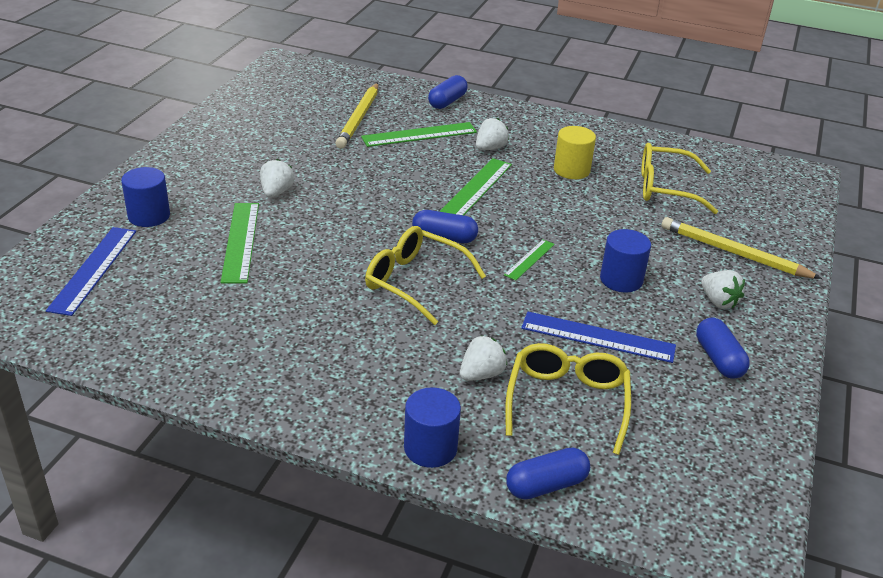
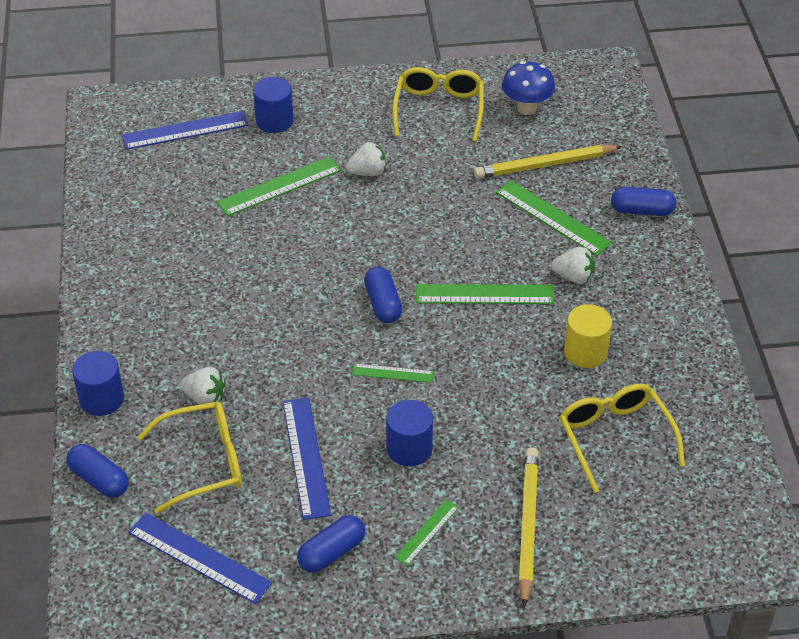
camera: 65 degrees right, 10 degrees up
(287, 103) = (526, 108): none -> blue mushroom
(414, 281) = (301, 310): yellow glasses -> yellow glasses (439, 109)
(688, 443) = (199, 557): none -> blue ruler
(718, 301) = (426, 532): white strawberry -> green ruler

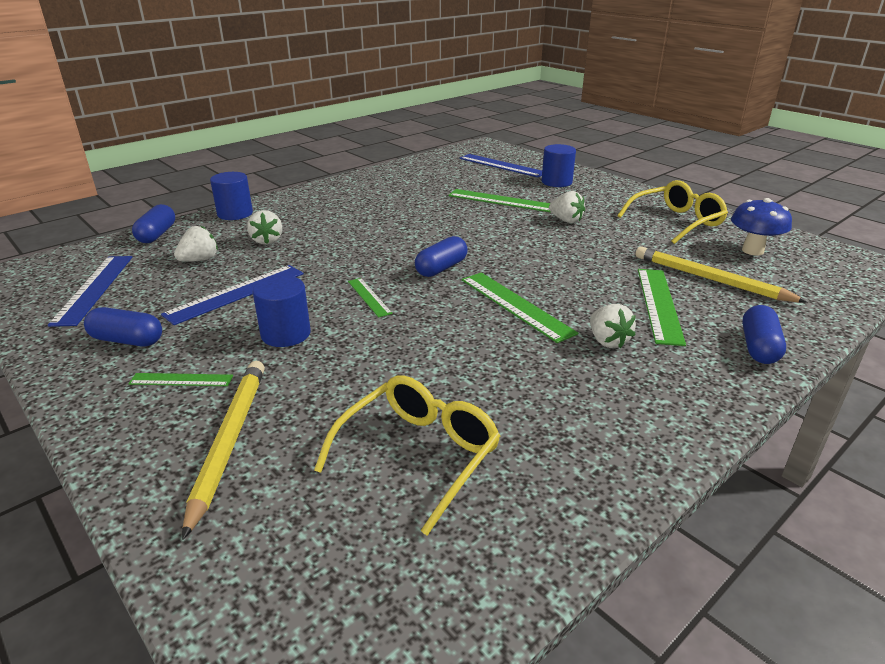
camera: 55 degrees right, 15 degrees down
(204, 462) = (199, 260): yellow glasses -> white strawberry
(528, 525) = (230, 440): yellow pencil -> yellow pencil turned 60 degrees counterclockwise
(585, 352) = (520, 385): yellow cylinder -> none
(642, 211) = (758, 347): blue capsule -> blue capsule turned 45 degrees clockwise

